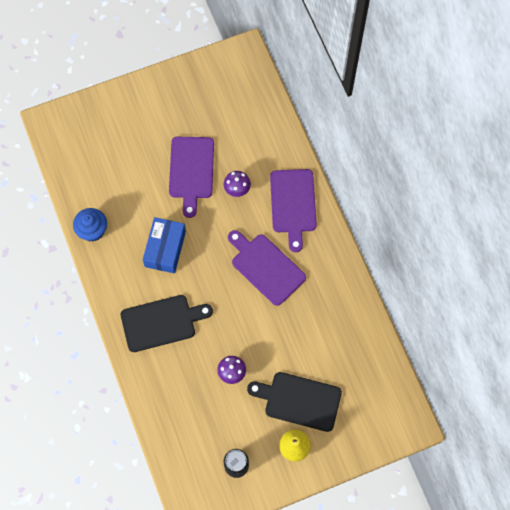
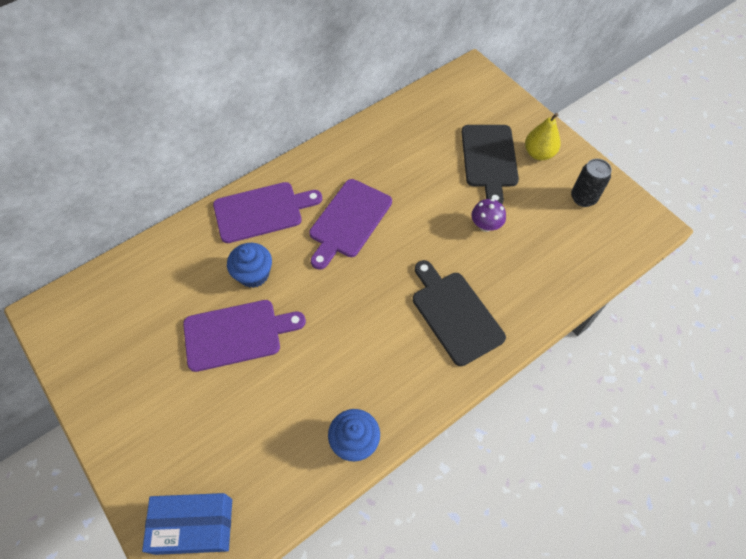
camera: 105 degrees left, 10 degrees down
(165, 249) = (356, 336): blue box -> blue box (194, 526)
(237, 189) = (253, 274): purple mushroom -> blue cupcake

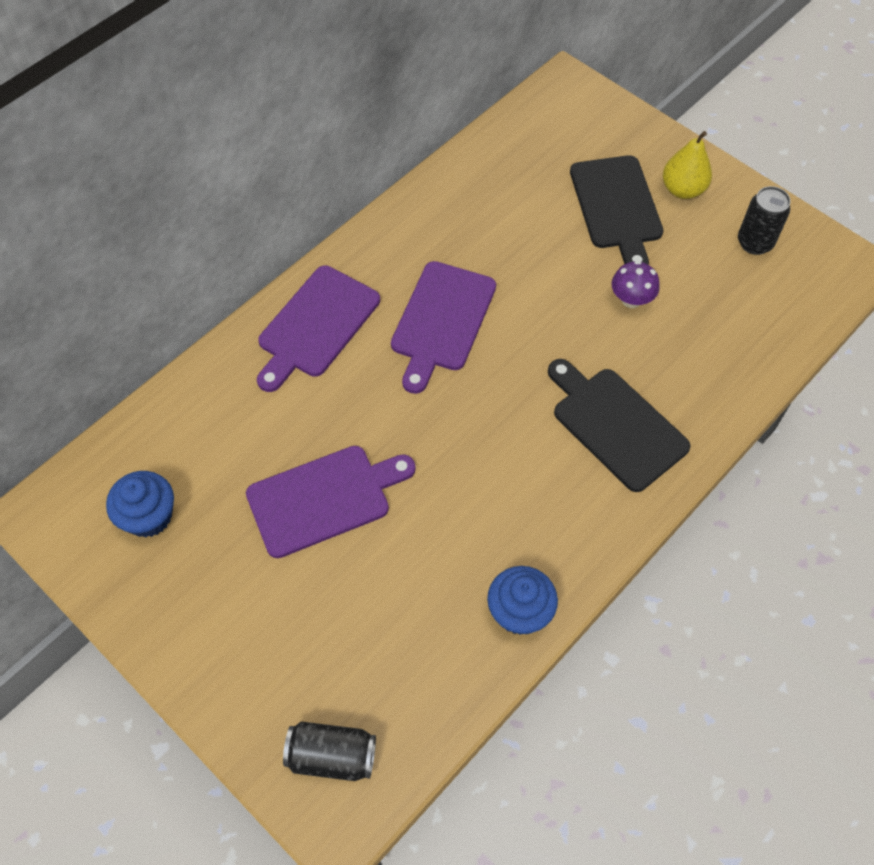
camera: 10 degrees left, 0 degrees up
(194, 526) = (332, 756): blue box -> black can
(253, 274) = (326, 414): blue cupcake -> blue cupcake (149, 516)
(262, 211) = (316, 325): purple cutting board -> purple cutting board turned 150 degrees clockwise

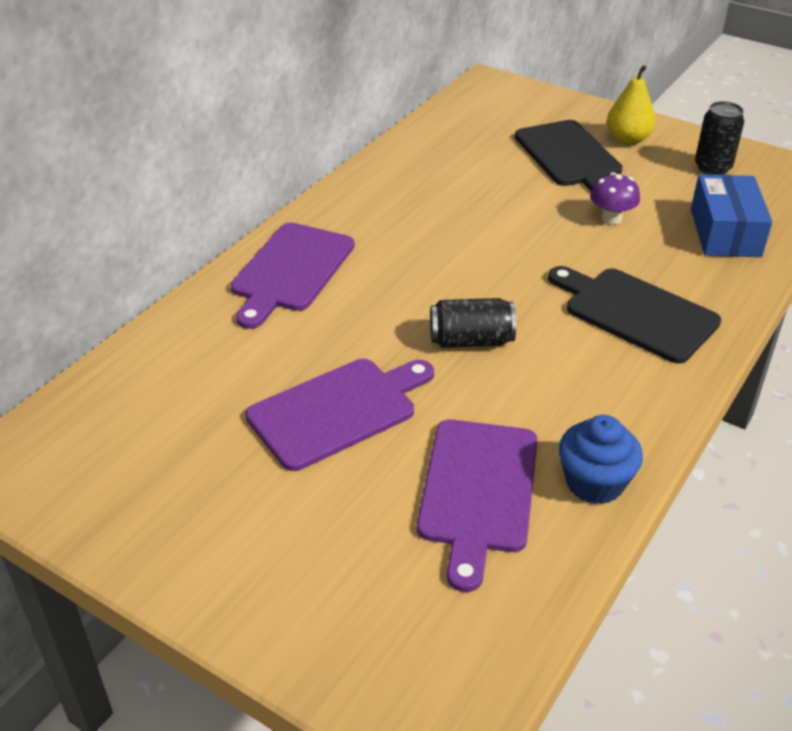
camera: 10 degrees left, 20 degrees down
(149, 516) = (132, 452): blue cupcake -> none
(332, 756) = (415, 659): black can -> black can (471, 341)
(441, 321) = (424, 253): purple cutting board -> purple cutting board (477, 491)
(735, 334) = (725, 232): none -> blue box

